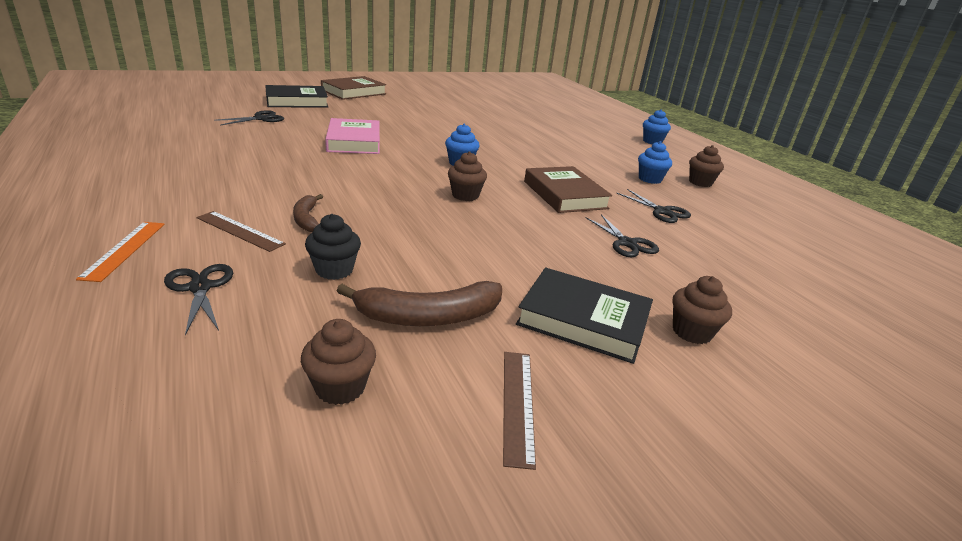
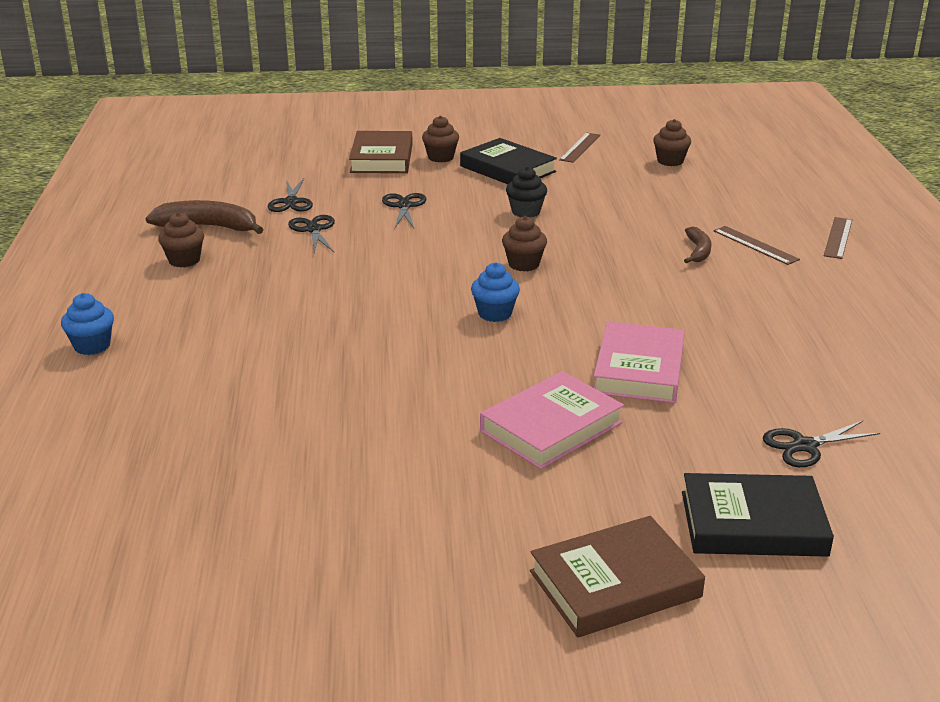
camera: 155 degrees left, 0 degrees up
(124, 249) = (838, 238): orange ruler -> brown ruler
(200, 288) = (765, 208): black scissors -> black scissors (291, 202)
(334, 270) = (672, 210): black cupcake -> black cupcake (526, 212)
(396, 122) = (551, 427): none -> pink book
(429, 317) = (611, 180): brown banana -> brown banana (208, 227)
(564, 195) = (402, 257): brown book -> brown book (382, 158)
(650, 179) = (249, 270): blue cupcake -> none

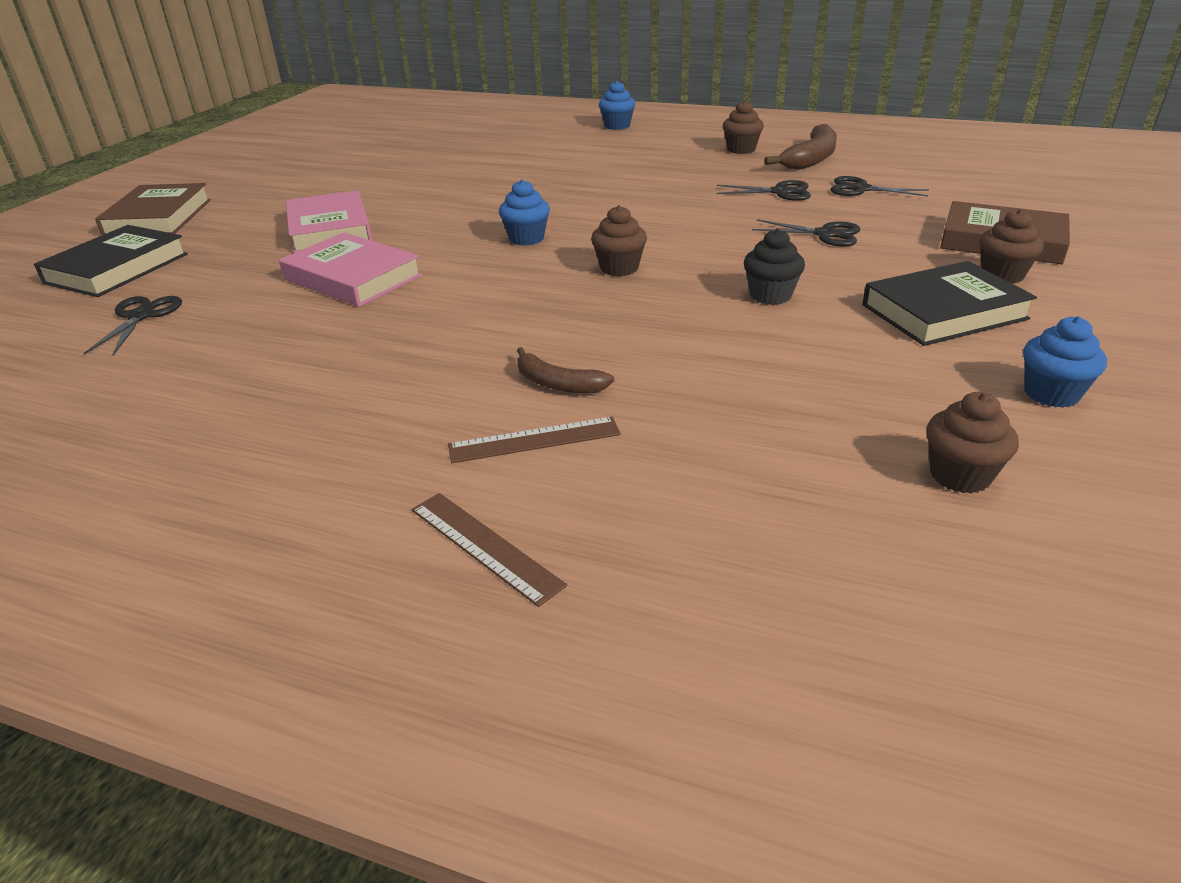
camera: 115 degrees right, 5 degrees up
(580, 147) = (1051, 394): brown ruler -> blue cupcake

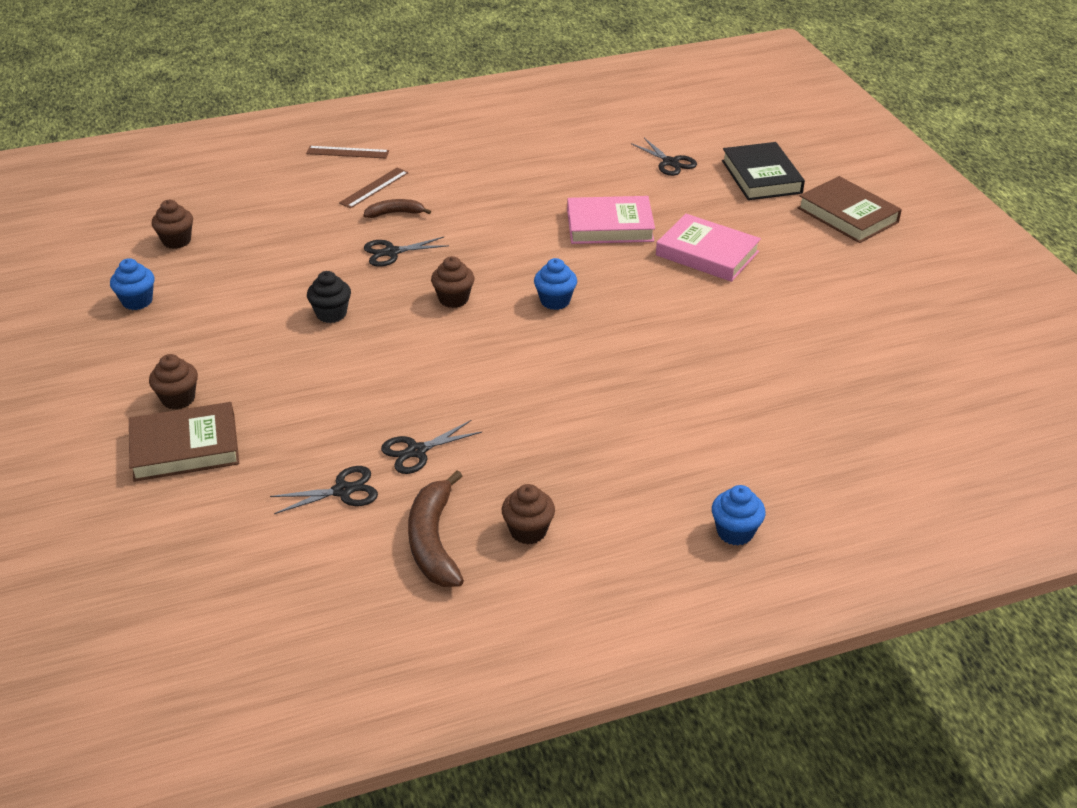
camera: 140 degrees right, 5 degrees up
(824, 234) = (335, 398): black scissors -> black scissors (391, 252)
(943, 312) = (211, 342): black book -> none

